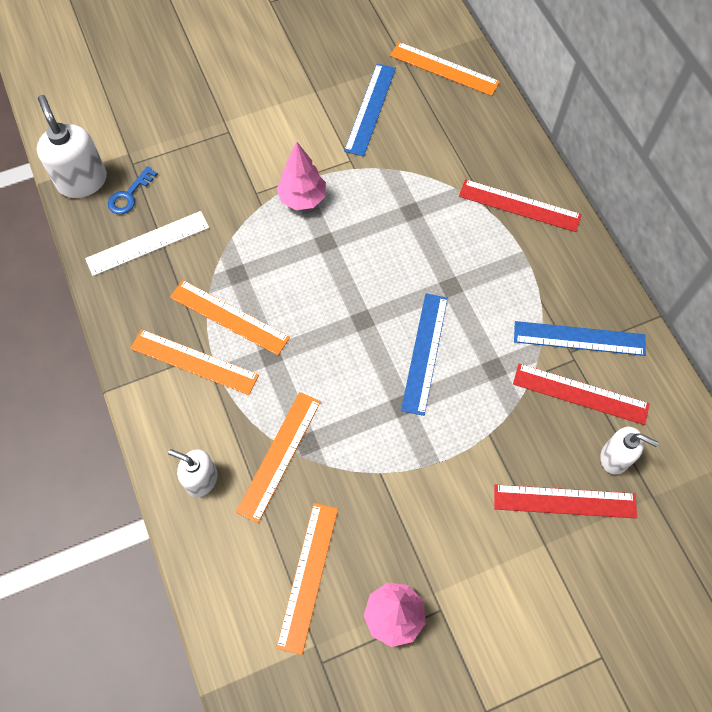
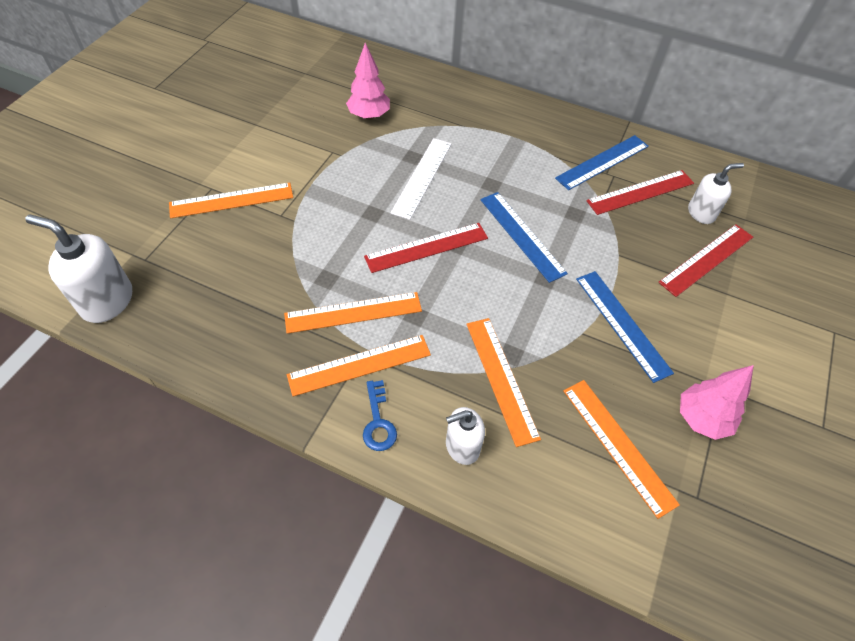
camera: 45 degrees left, 10 degrees down
(129, 195) = (166, 284): blue key -> blue key (378, 422)
(148, 243) = (222, 307): white ruler -> white ruler (422, 177)
(302, 198) = (323, 196): pink tree -> pink tree (369, 116)
(370, 109) = (312, 113): blue ruler -> blue ruler (622, 324)
(444, 69) = (338, 63): orange ruler -> orange ruler (231, 200)
(519, 205) = (479, 112): red ruler -> red ruler (426, 247)

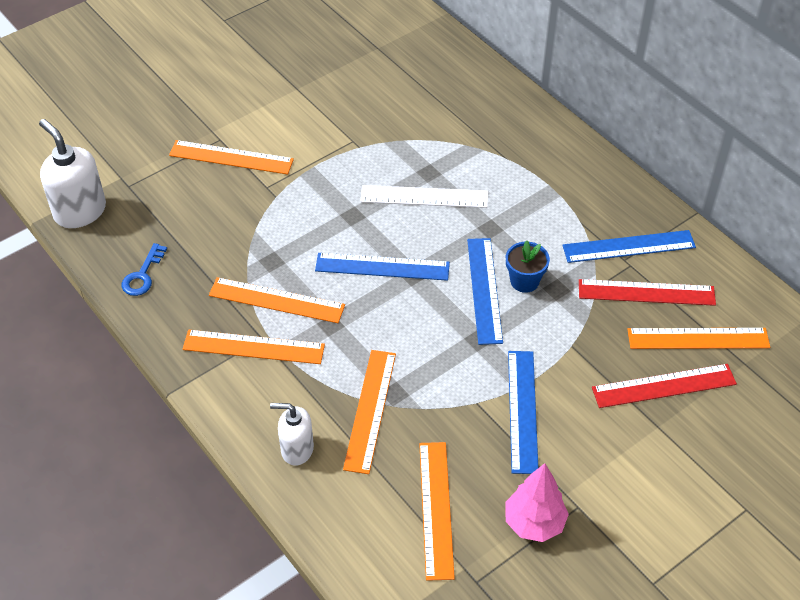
camera: 30 degrees right, 5 degrees down
(369, 116) = (413, 115): pink tree -> none
(378, 422) = (239, 400): blue key -> blue key (142, 275)
(422, 177) = (424, 197): white ruler -> white ruler turned 45 degrees clockwise
(426, 247) = (382, 267): red ruler -> blue ruler
(547, 217) = (524, 281): none -> blue flower pot
(701, 213) = (698, 338): white soap dispenser -> orange ruler

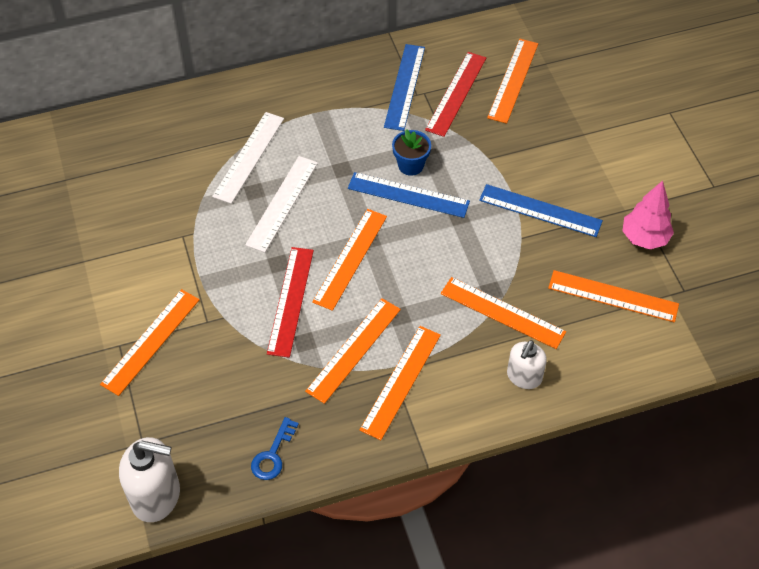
camera: 70 degrees left, 5 degrees up
(80, 211) = (156, 496): white soap dispenser -> white soap dispenser turned 150 degrees counterclockwise
(142, 275) = (272, 455): blue key -> blue key turned 75 degrees clockwise
(382, 267) = (350, 258): blue ruler -> orange ruler
(467, 156) = (249, 157): none -> white ruler
(664, 386) = (549, 117): red ruler -> red ruler (290, 301)

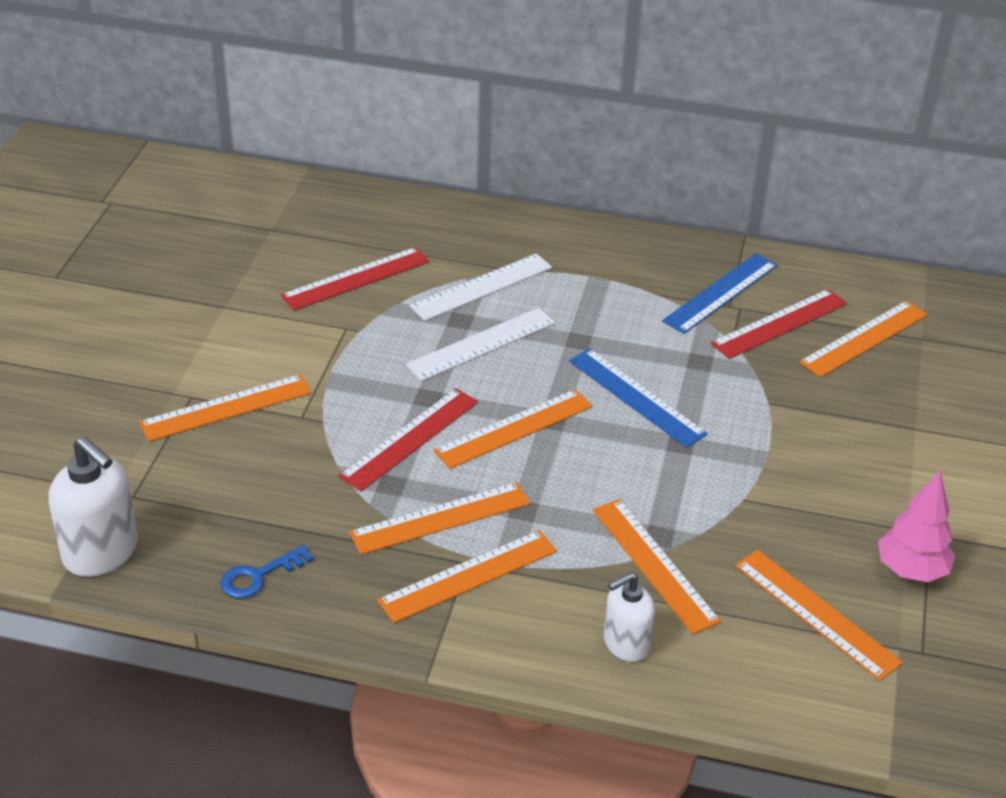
camera: 30 degrees right, 15 degrees down
(158, 192) = (356, 278): none -> red ruler
(411, 165) = (664, 370): blue flower pot -> none
(540, 210) = (791, 482): blue ruler -> none

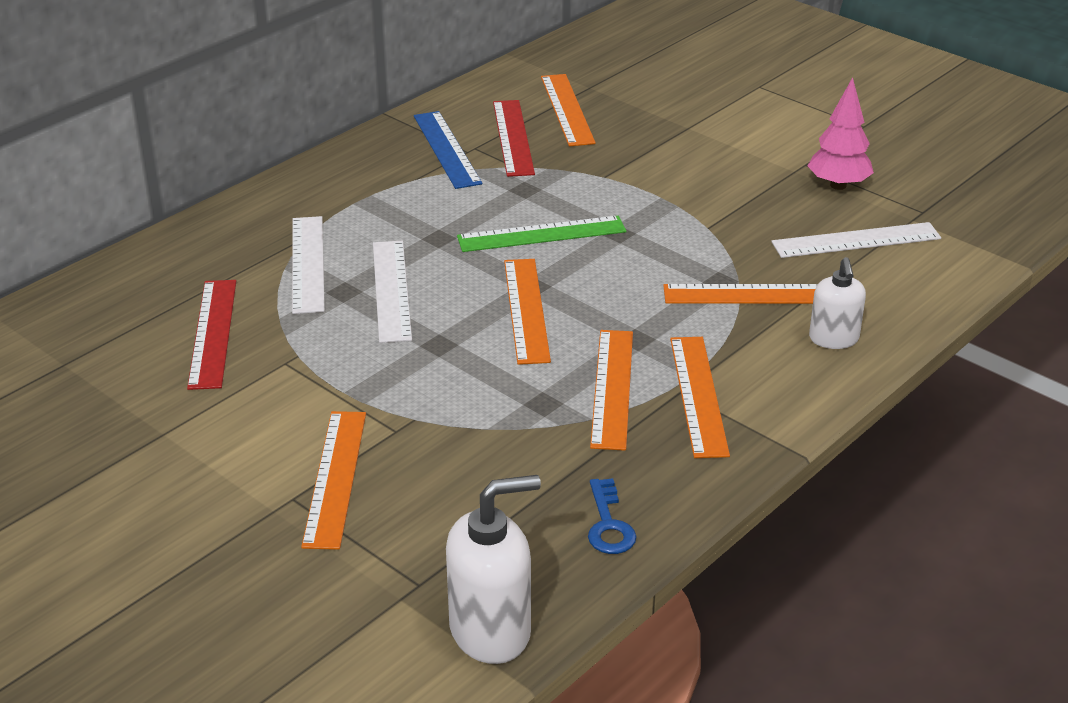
camera: 60 degrees left, 5 degrees down
(410, 438) = (488, 373): red ruler -> none
(636, 397) = (541, 234): blue ruler -> green ruler
(816, 613) = (856, 240): orange ruler -> white ruler

